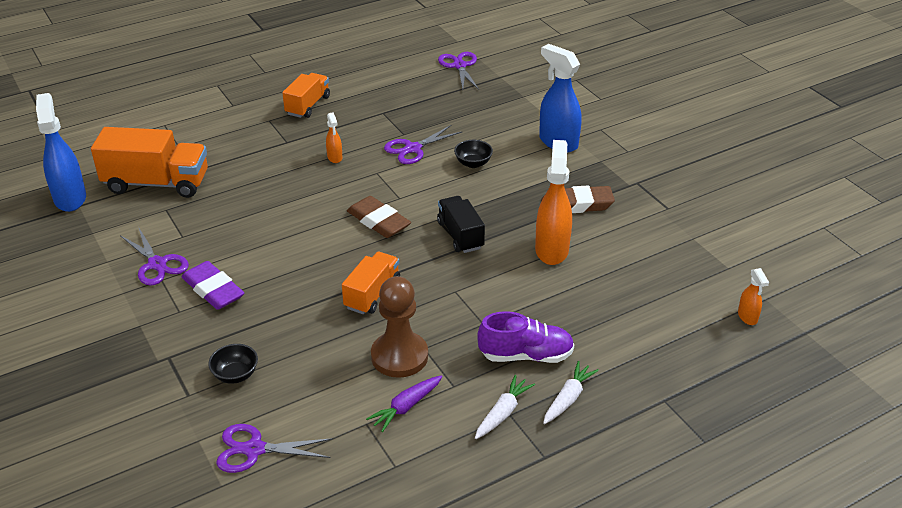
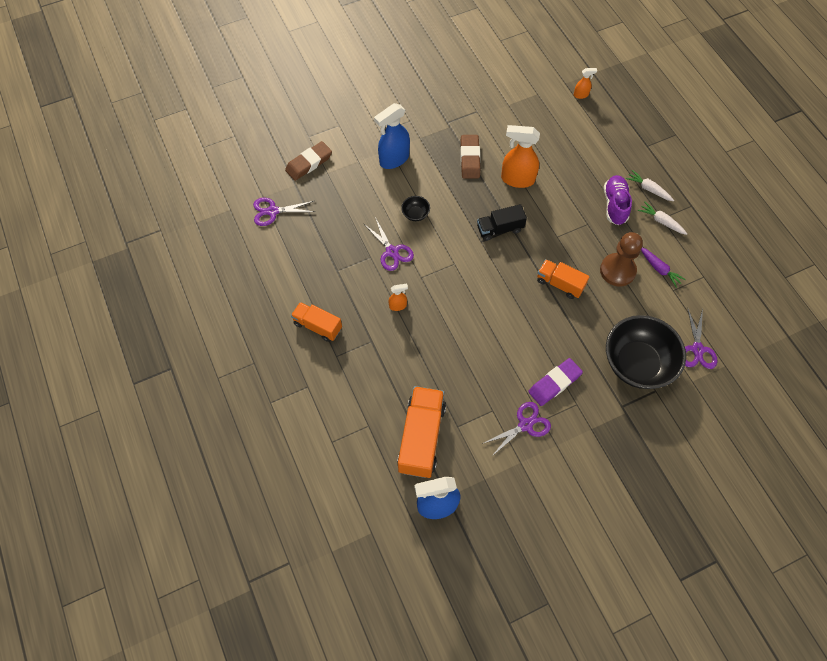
camera: 85 degrees left, 25 degrees up
(235, 375) = (637, 363): black bowl -> black bowl, size x2.46
(378, 221) = (481, 278): brown eraser -> brown eraser (309, 163)

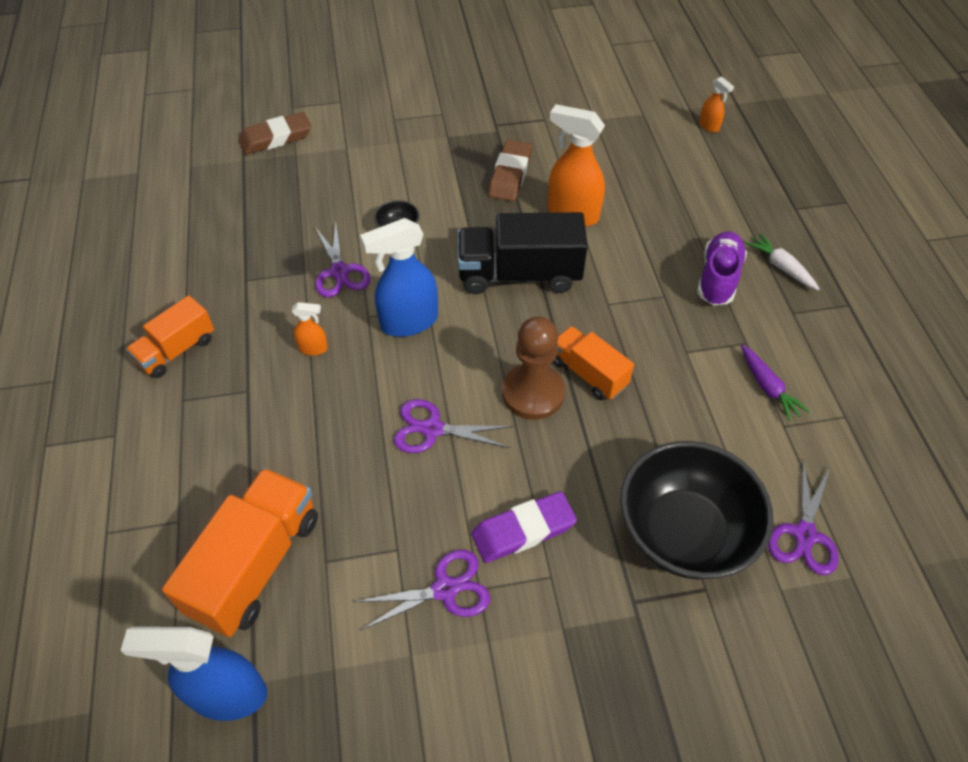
camera: 15 degrees right, 10 degrees down
(273, 211) = (194, 186): purple scissors -> purple scissors (432, 429)
(318, 326) = (177, 350): orange truck -> orange truck turned 90 degrees counterclockwise
(394, 159) = (398, 155): blue spray bottle -> blue spray bottle (408, 322)
(500, 229) = (519, 275): black truck -> black truck, size x1.65
(581, 95) = (709, 126): orange spray bottle -> orange spray bottle turned 45 degrees clockwise
(617, 270) = (693, 374): brown pawn -> brown pawn (533, 393)
(661, 221) = (790, 317): white carrot -> none

